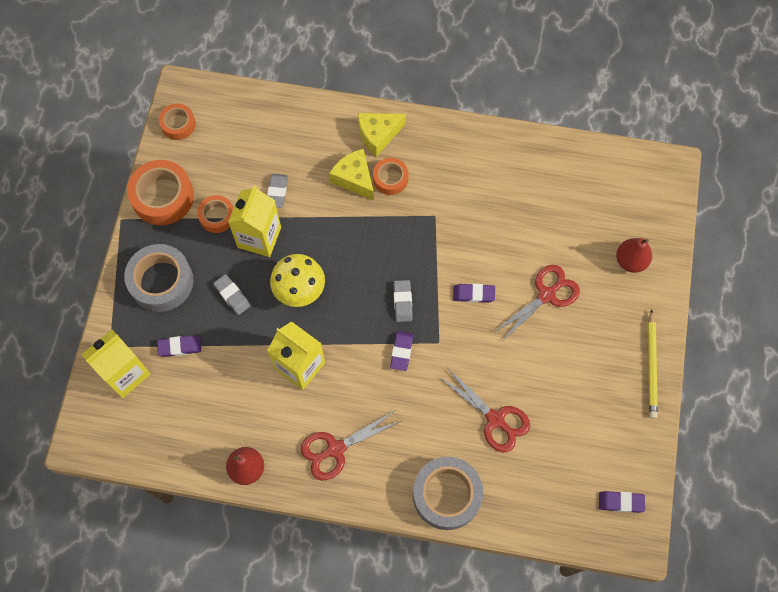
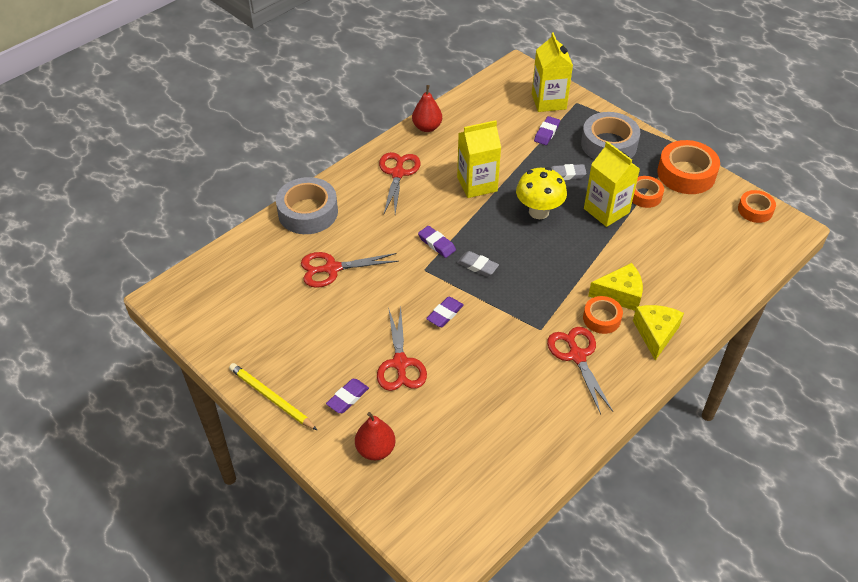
camera: 125 degrees right, 20 degrees down
(277, 192) = (642, 239): grey eraser -> none
(441, 177) = (577, 356): none -> red scissors
(621, 502) = (197, 305): purple eraser -> purple eraser (348, 398)

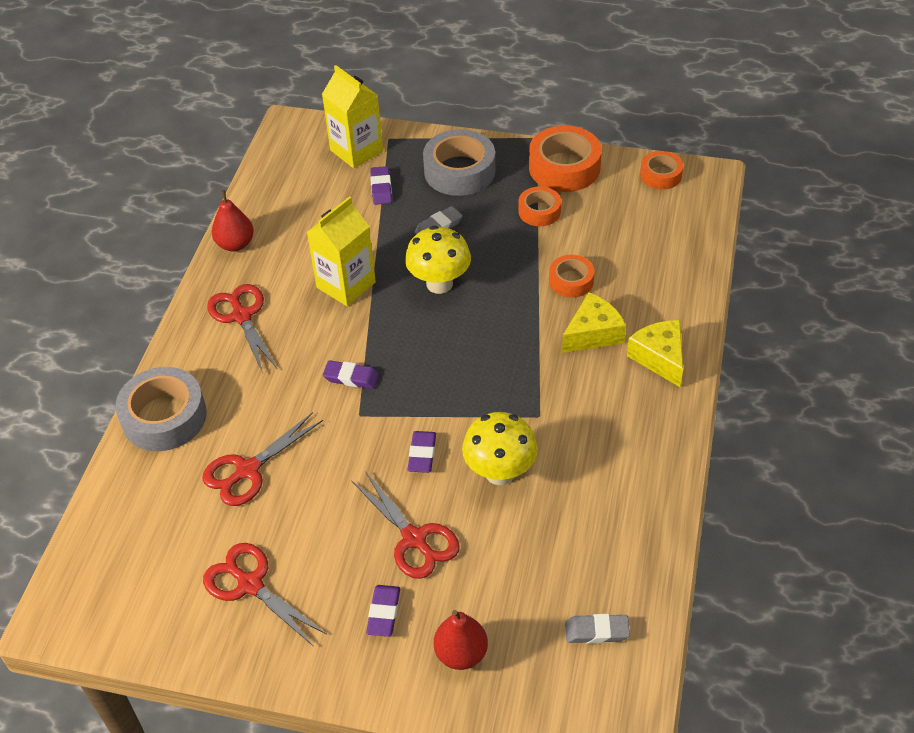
camera: 30 degrees left, 0 degrees up
(271, 398) = (292, 665): yellow pencil -> none
(477, 266) = (417, 380): grey eraser -> grey eraser (597, 631)
(486, 351) = (500, 472): none -> yellow mushroom
(577, 356) = (599, 425): red scissors -> red scissors (250, 584)
(601, 318) = (594, 370): orange tape -> orange tape (571, 281)
(606, 210) = (511, 247): yellow carton -> none

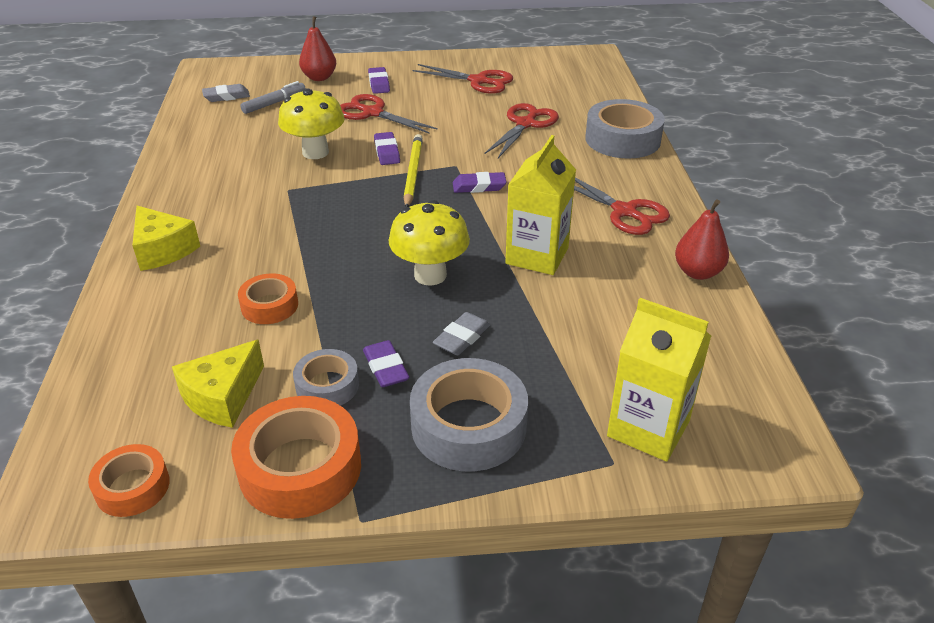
camera: 160 degrees right, 10 degrees down
(381, 188) = (570, 375): purple eraser -> purple eraser (386, 368)
(407, 413) = (412, 173): none -> yellow pencil
(533, 596) = (274, 103): none -> grey marker
(539, 211) = (327, 386): orange tape -> grey tape
(593, 334) = (238, 258): yellow cheese -> yellow cheese (223, 397)

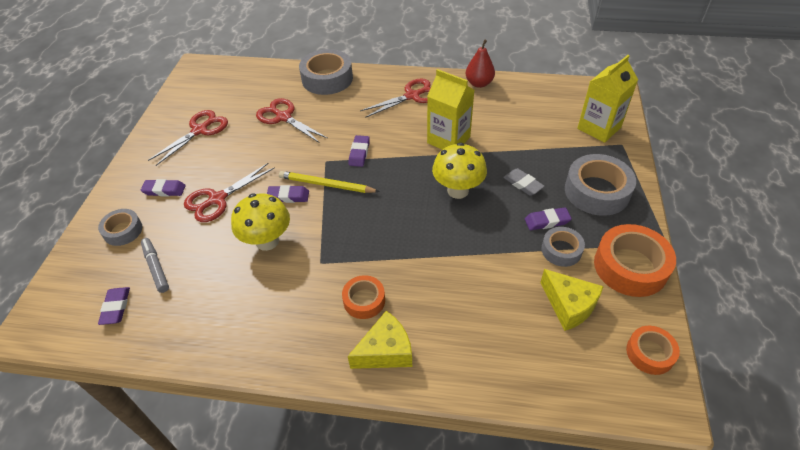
camera: 75 degrees left, 10 degrees up
(226, 96) = (116, 307): grey eraser -> purple eraser
(269, 305) = (475, 278): orange tape -> orange tape (364, 300)
(319, 77) = (123, 231): red pear -> grey tape

